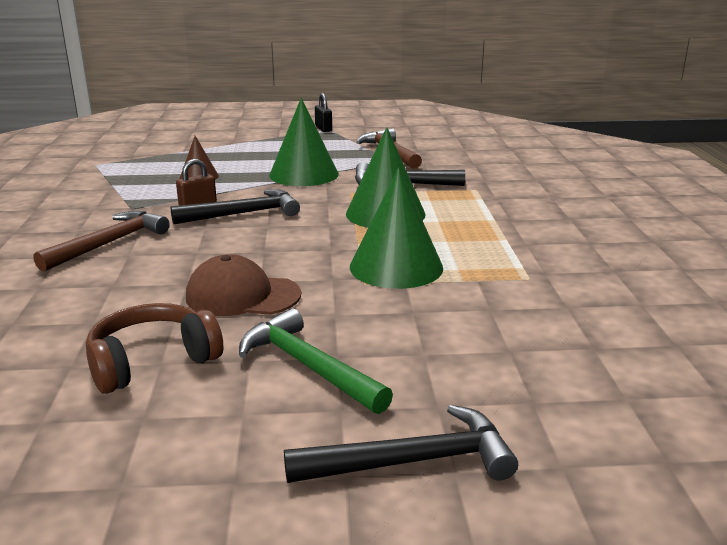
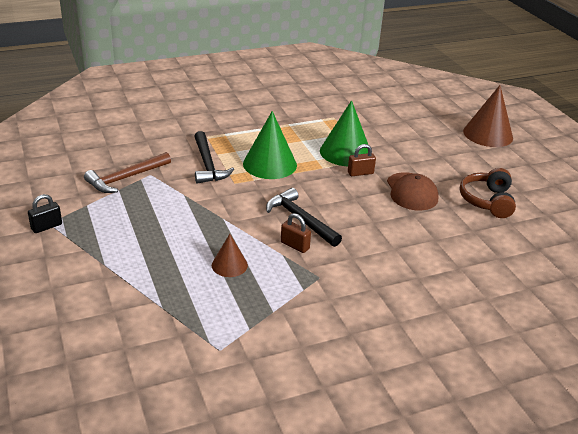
camera: 110 degrees left, 10 degrees up
(109, 243) = (385, 263): brown hammer -> none
(152, 362) = (487, 201): brown headphones -> brown headphones turned 60 degrees clockwise
(304, 174) = (201, 210): green cone -> none
(308, 366) = (454, 162): green hammer -> none
(325, 267) = (360, 173): none -> brown padlock
(412, 461) = (488, 134): black hammer -> brown cone

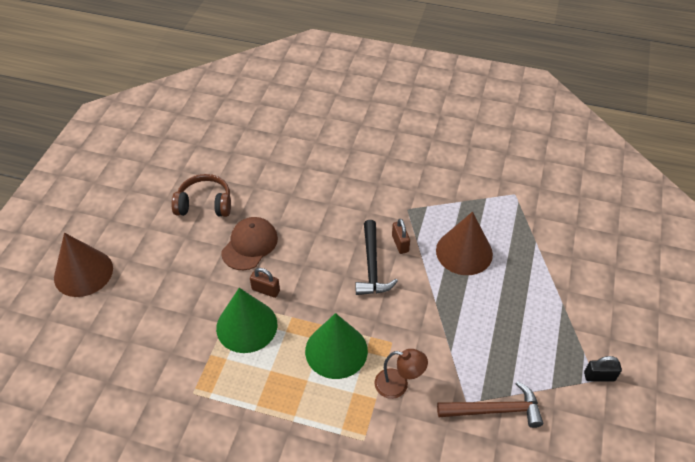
camera: 140 degrees left, 15 degrees up
(207, 165) = (398, 385): black hammer -> brown lamp
(229, 265) = (464, 252): brown cone -> brown cone, size x1.82
(487, 201) = (204, 204): brown headphones -> brown headphones turned 135 degrees counterclockwise

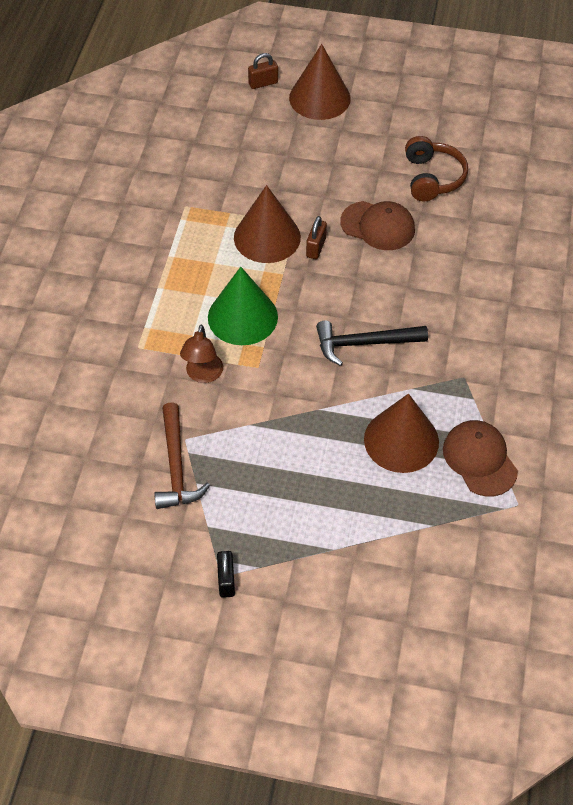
camera: 85 degrees right, 5 degrees up
(246, 326) = (267, 237): green cone -> brown cone
(400, 243) = (404, 371): brown padlock -> brown padlock (263, 83)
(479, 209) = (479, 459): none -> brown cap

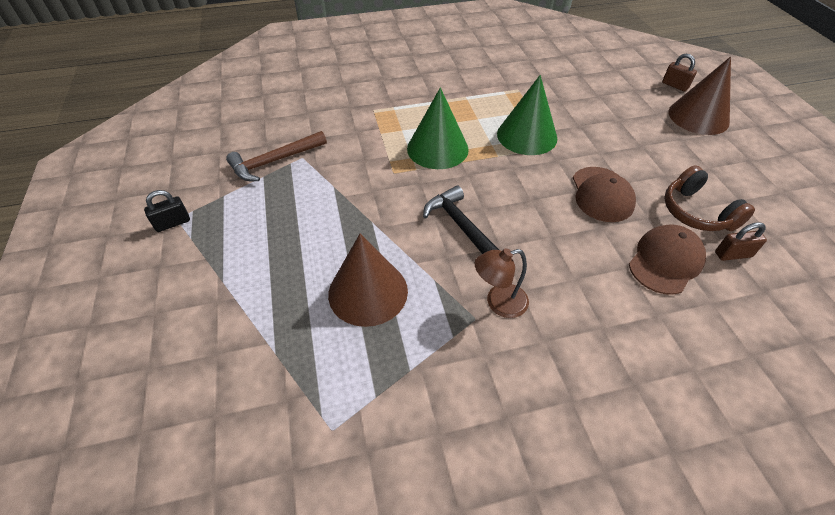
camera: 65 degrees right, 5 degrees down
(203, 375) = (367, 147): brown lamp -> brown lamp (498, 303)
(267, 237) = (527, 136): brown cone -> green cone
(316, 247) = (541, 165): brown padlock -> brown padlock (733, 254)
(432, 178) = (696, 212): brown headphones -> brown headphones turned 90 degrees clockwise
(479, 459) = (377, 369): brown cap -> brown cap (665, 261)

